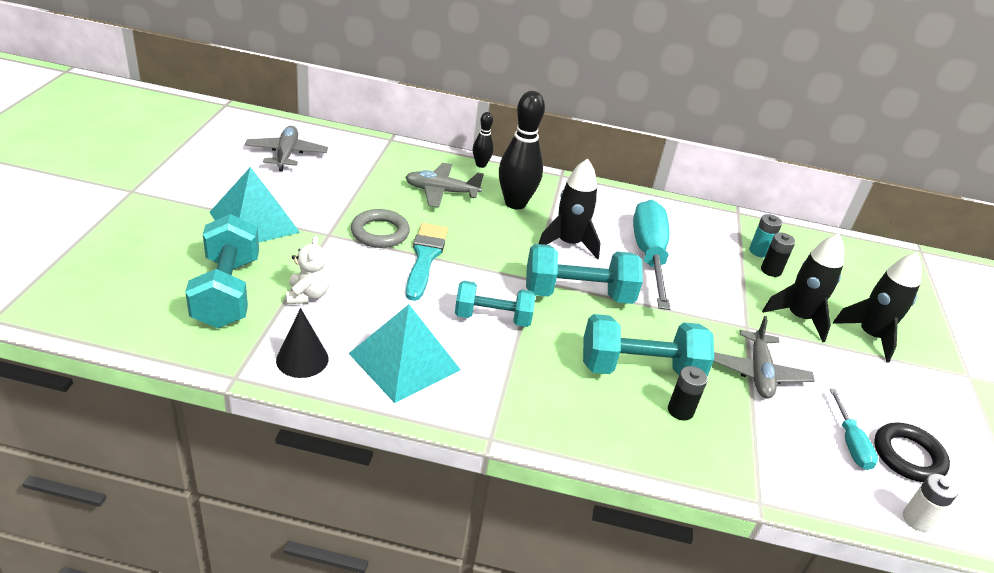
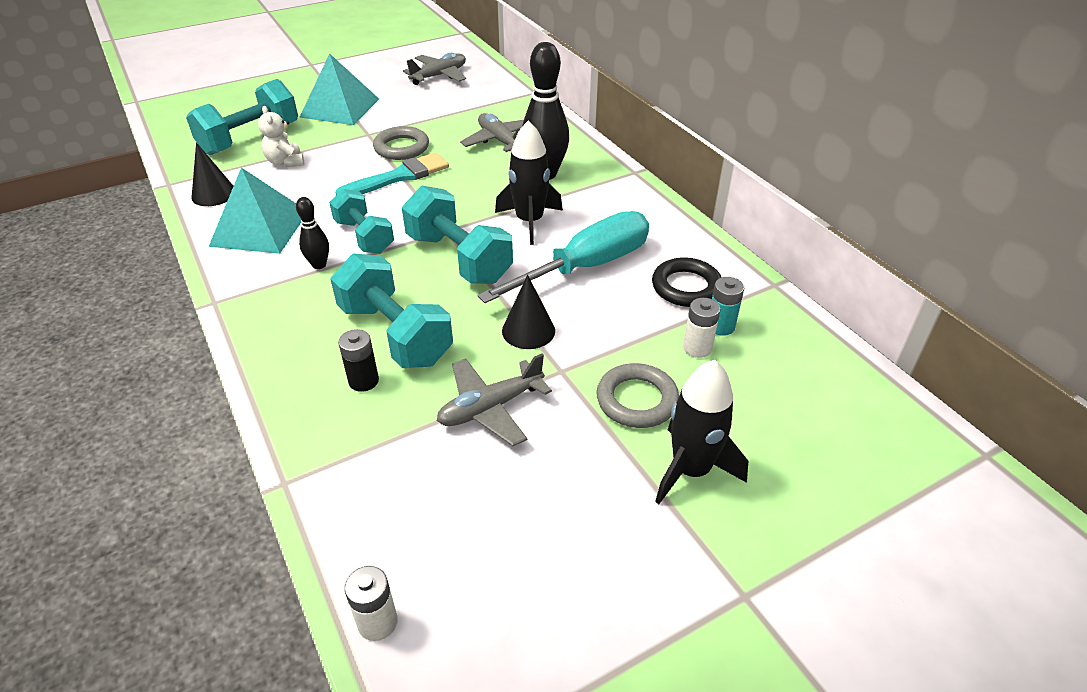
camera: 55 degrees right, 5 degrees up
(307, 295) = (285, 162): white teddy bear -> white teddy bear turned 105 degrees clockwise
(481, 165) = (573, 136): black bowling pin -> black bowling pin (319, 265)
(694, 315) = (528, 330): none -> black cone
(771, 270) = (697, 348): black battery -> white battery
(798, 317) = (637, 400): black rocket -> grey ring
(850, 443) = (454, 519): turquoise screwdriver -> none
(908, 456) = (487, 579): black ring -> black ring (686, 287)

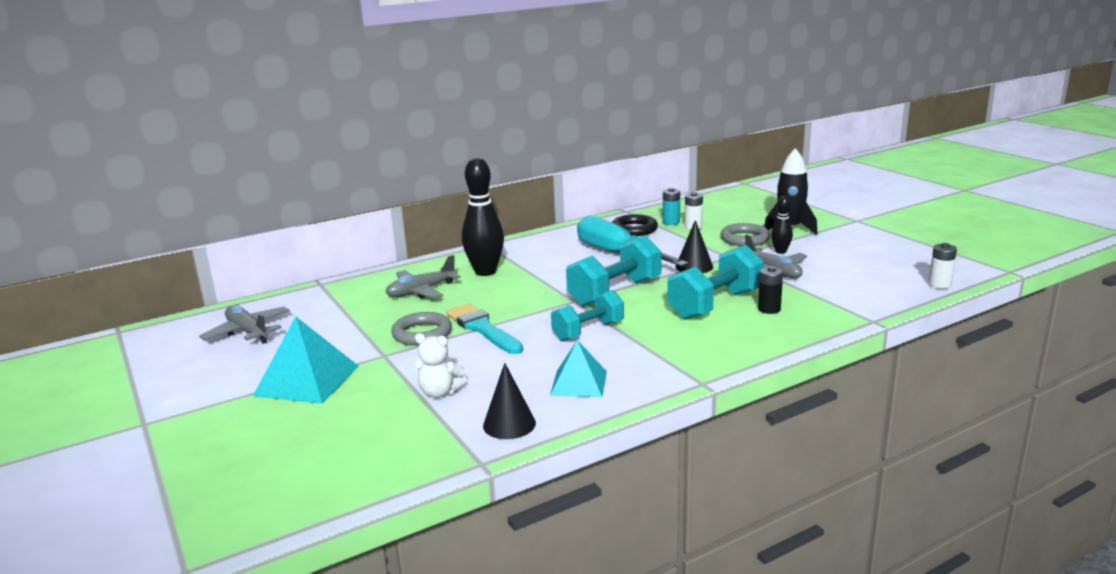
camera: 90 degrees left, 20 degrees down
(250, 139) = (373, 427): turquoise dumbbell -> none
(259, 228) = (579, 383): turquoise pyramid -> turquoise pyramid, size x0.66
(285, 162) = (440, 392): white teddy bear -> white teddy bear turned 45 degrees clockwise
(319, 265) = (635, 344): black bowling pin -> black bowling pin (780, 251)
(529, 221) = (560, 273): black rocket -> none

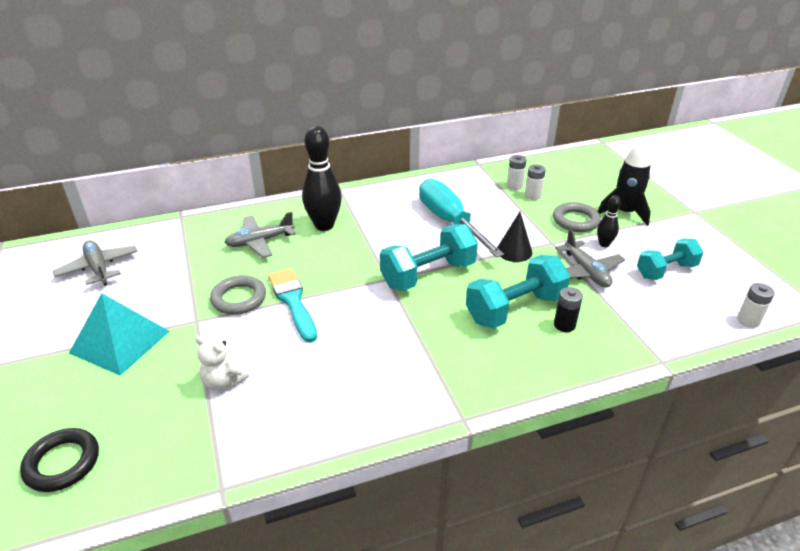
camera: 10 degrees right, 15 degrees up
(509, 424) = (266, 439): black cone -> none
(579, 383) = (349, 395): turquoise pyramid -> none
(588, 331) = (384, 324): turquoise dumbbell -> turquoise dumbbell (666, 271)
(634, 229) = (477, 190): black ring -> black ring (62, 463)
(671, 222) = (514, 186): turquoise battery -> white battery

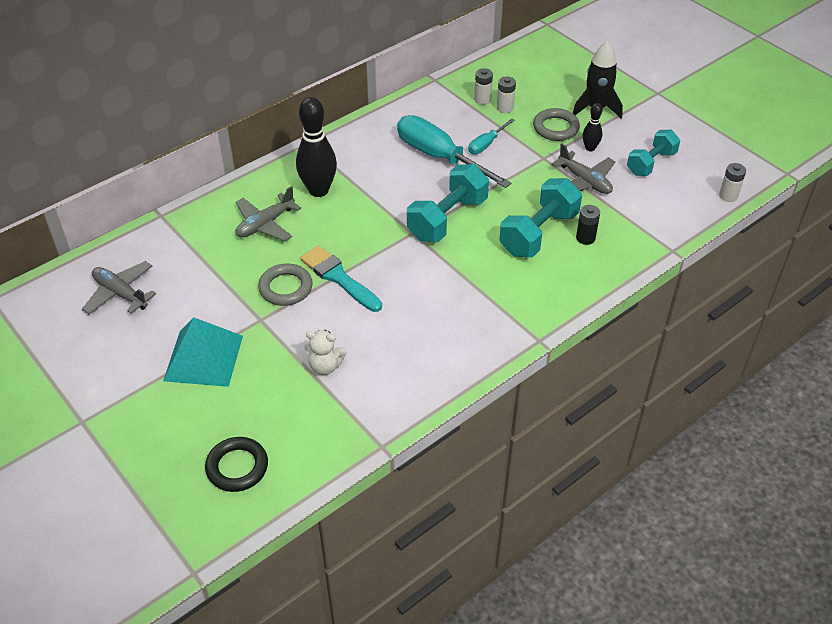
camera: 20 degrees left, 10 degrees up
(500, 221) = (486, 144): none -> turquoise screwdriver
(514, 251) = (513, 175): black cone -> none

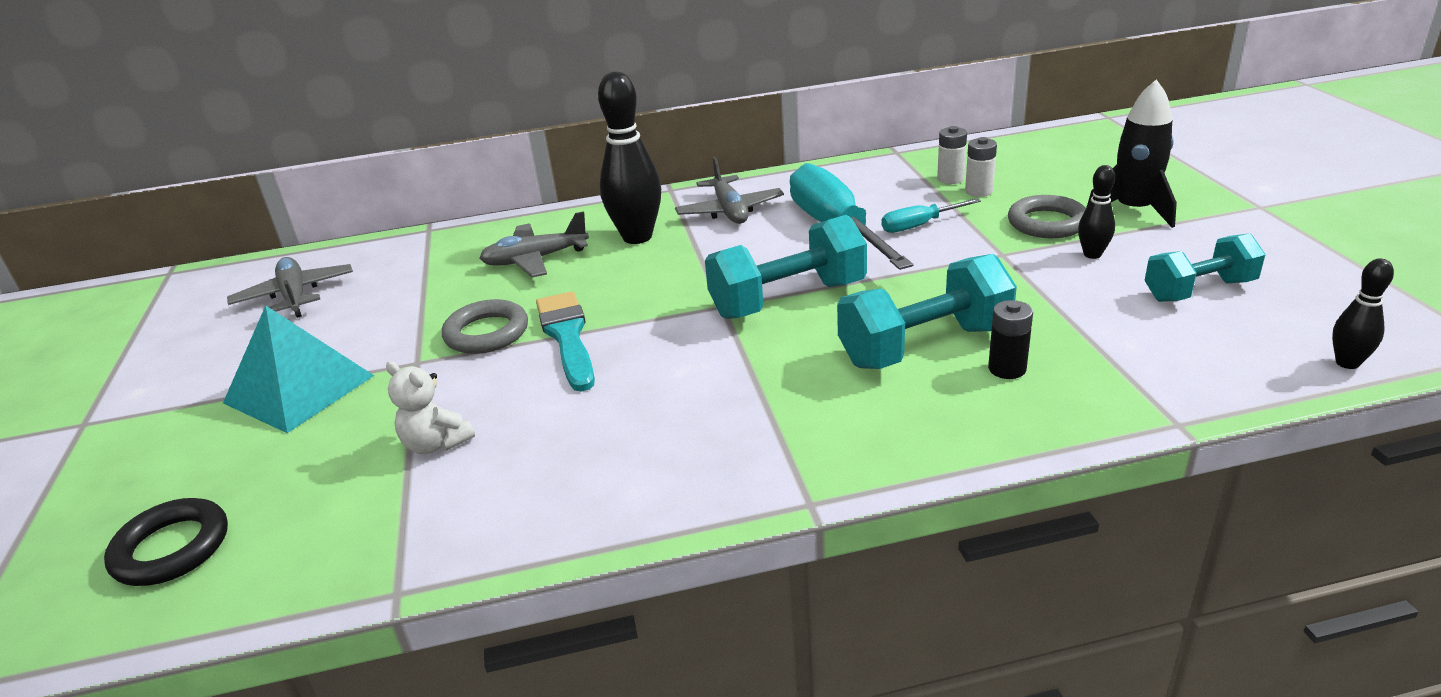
camera: 30 degrees right, 15 degrees down
(584, 181) = (1056, 293): grey plane -> grey plane (730, 211)
(728, 196) = (1347, 363): white battery -> black bowling pin

